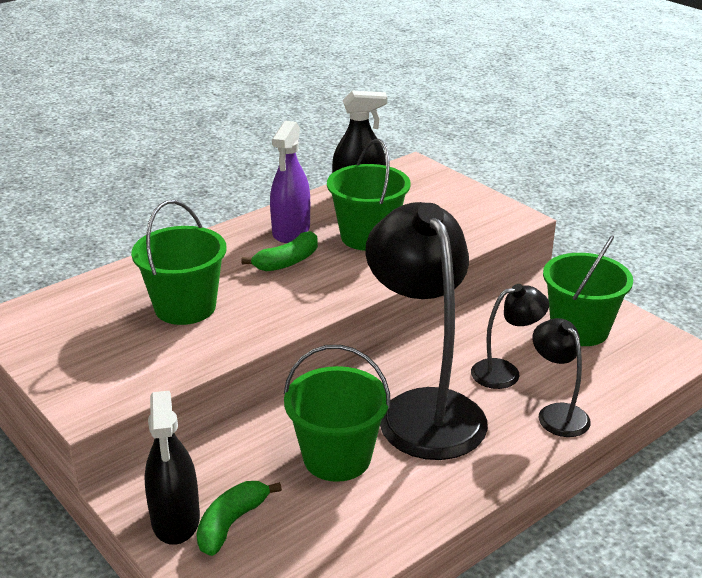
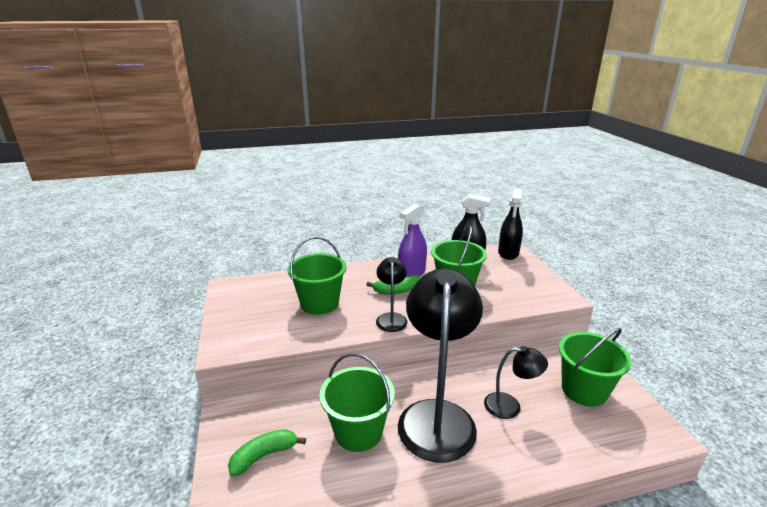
camera: 25 degrees right, 5 degrees down
(175, 520) = (236, 439): black spray bottle -> black spray bottle (508, 253)
(557, 413) = (533, 453): black lamp -> black lamp (391, 318)

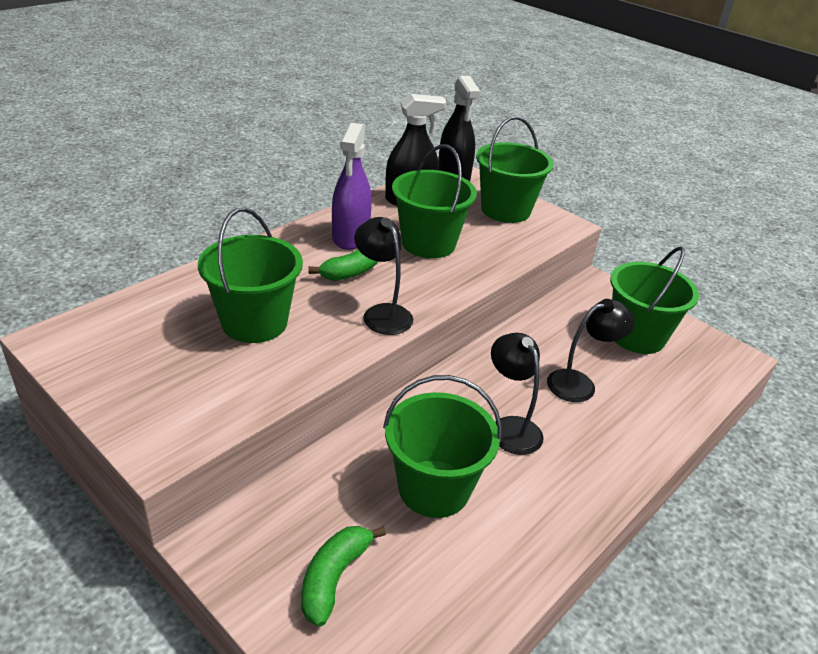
camera: 35 degrees left, 10 degrees up
(437, 415) = (510, 427): black lamp -> black lamp, size x0.48
(527, 279) = (505, 210): none -> green bucket

